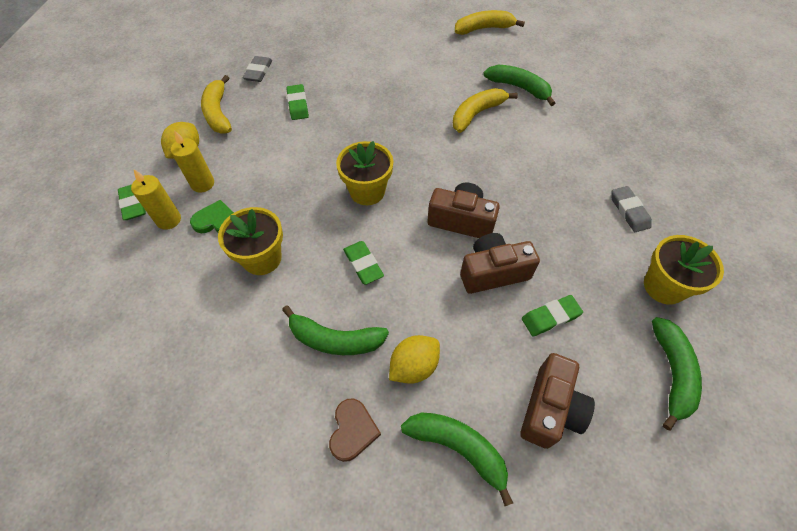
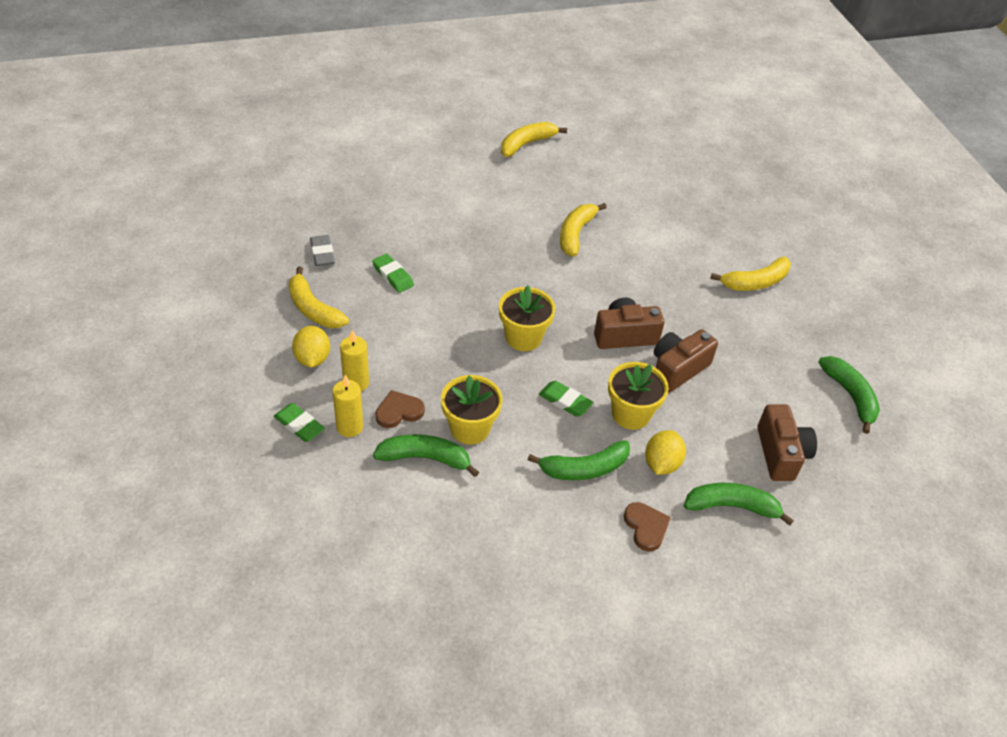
camera: 30 degrees left, 10 degrees down
(216, 221) = (399, 411): green heart -> brown heart
(519, 88) = (598, 197): green banana -> green banana (425, 458)
(550, 317) = (743, 388): green eraser -> none
(629, 211) = (755, 282): grey eraser -> yellow banana
(664, 286) = (812, 334): yellow flower pot -> yellow flower pot (631, 414)

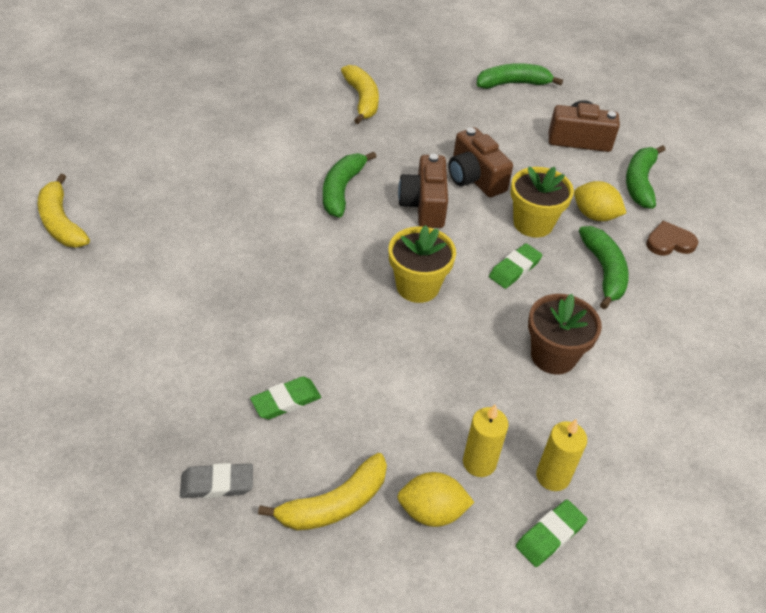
camera: 80 degrees left, 0 degrees up
(399, 411) = (528, 421): brown heart -> none
(425, 458) = (598, 403): green banana -> green banana (342, 190)
(470, 428) = (553, 356): yellow flower pot -> brown flower pot
(575, 234) = (253, 211): yellow banana -> none

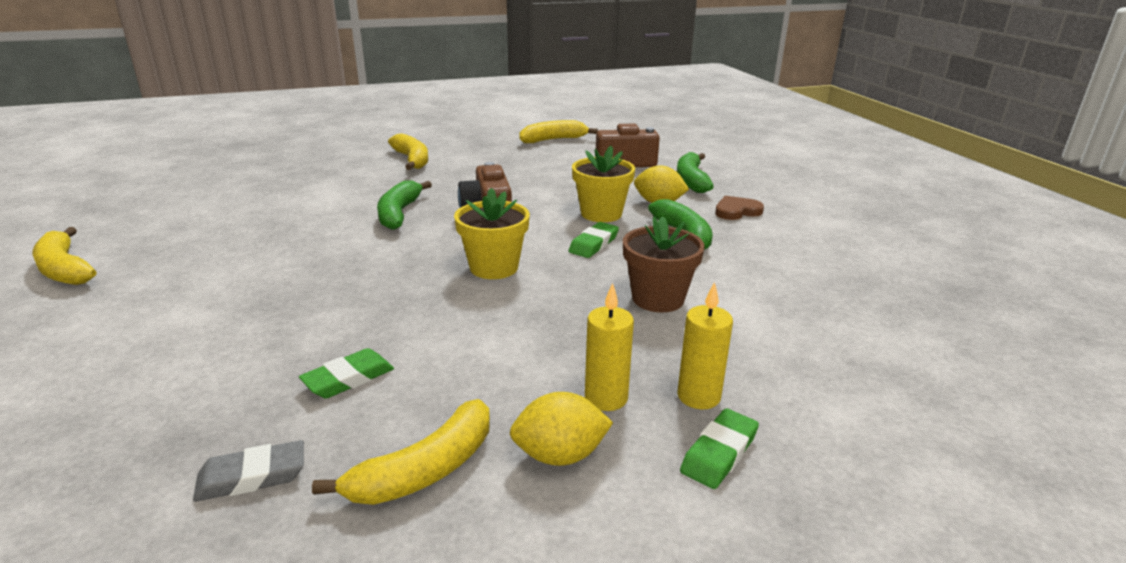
camera: 10 degrees left, 20 degrees down
(474, 178) = (534, 193): brown camera -> none
(513, 84) = (553, 140): green banana -> yellow banana

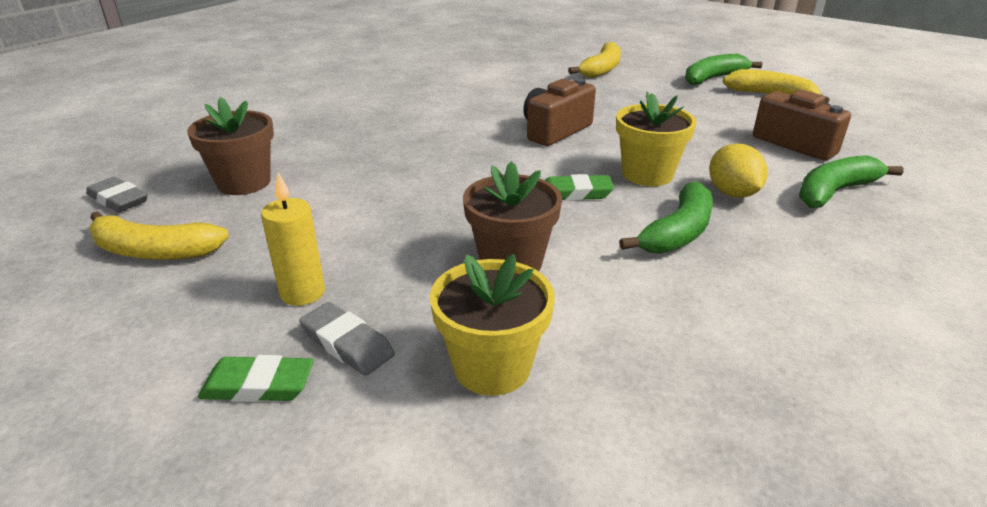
camera: 55 degrees right, 5 degrees up
(64, 269) = (291, 62): yellow banana -> none
(348, 378) = (244, 183): green eraser -> brown flower pot
(399, 213) = (499, 103): green banana -> green banana (713, 78)
(494, 267) = (462, 168): yellow flower pot -> yellow flower pot (492, 367)
(560, 455) = (203, 299): yellow lemon -> none
(698, 396) = (347, 343): yellow candle -> grey eraser
(736, 211) = (808, 245): brown heart -> none

